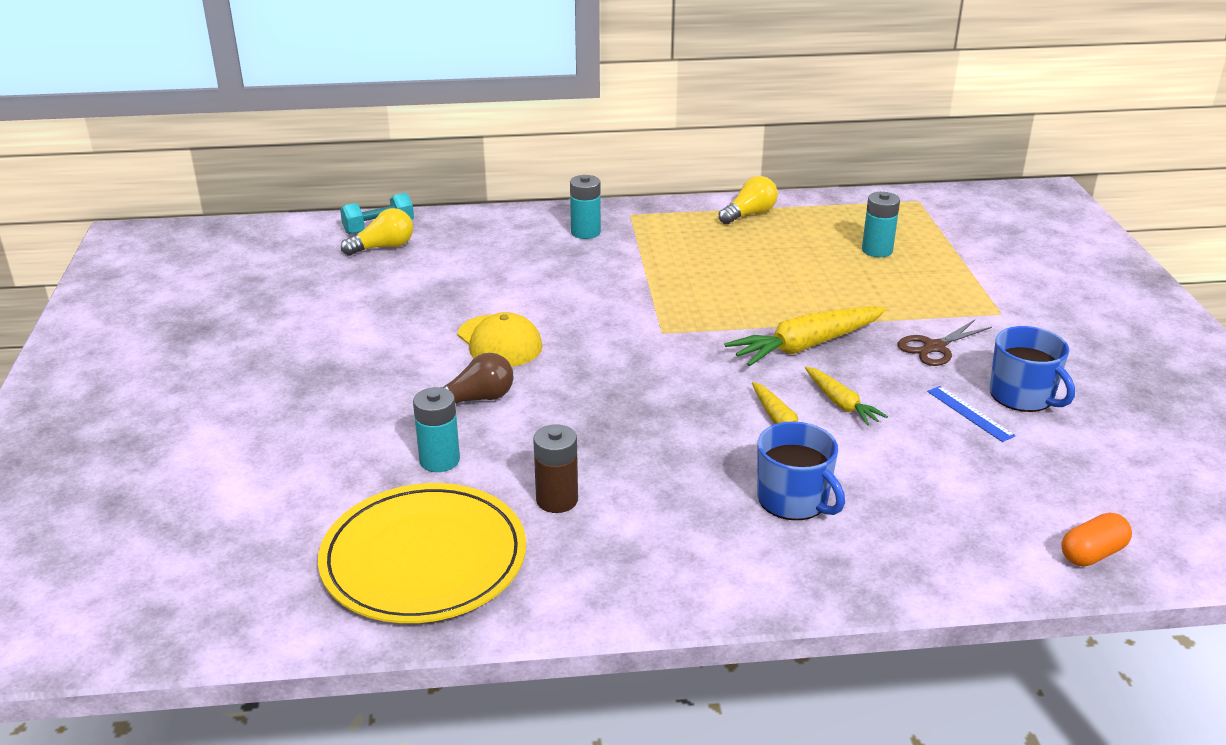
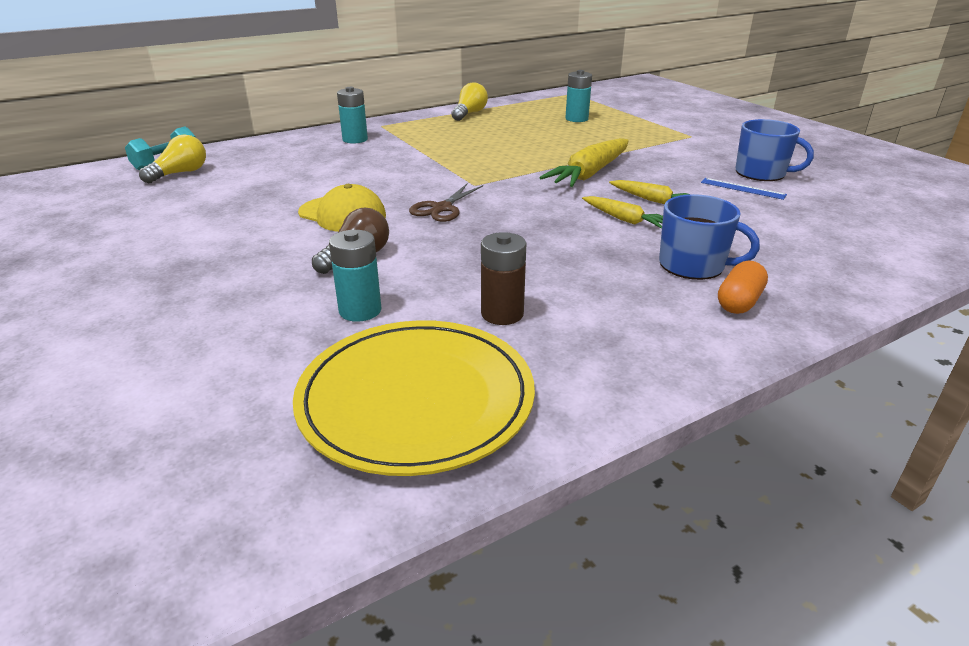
camera: 25 degrees left, 0 degrees up
(934, 347) = (675, 159): brown scissors -> brown scissors (442, 208)
(1092, 554) = (924, 248): orange capsule -> orange capsule (739, 302)

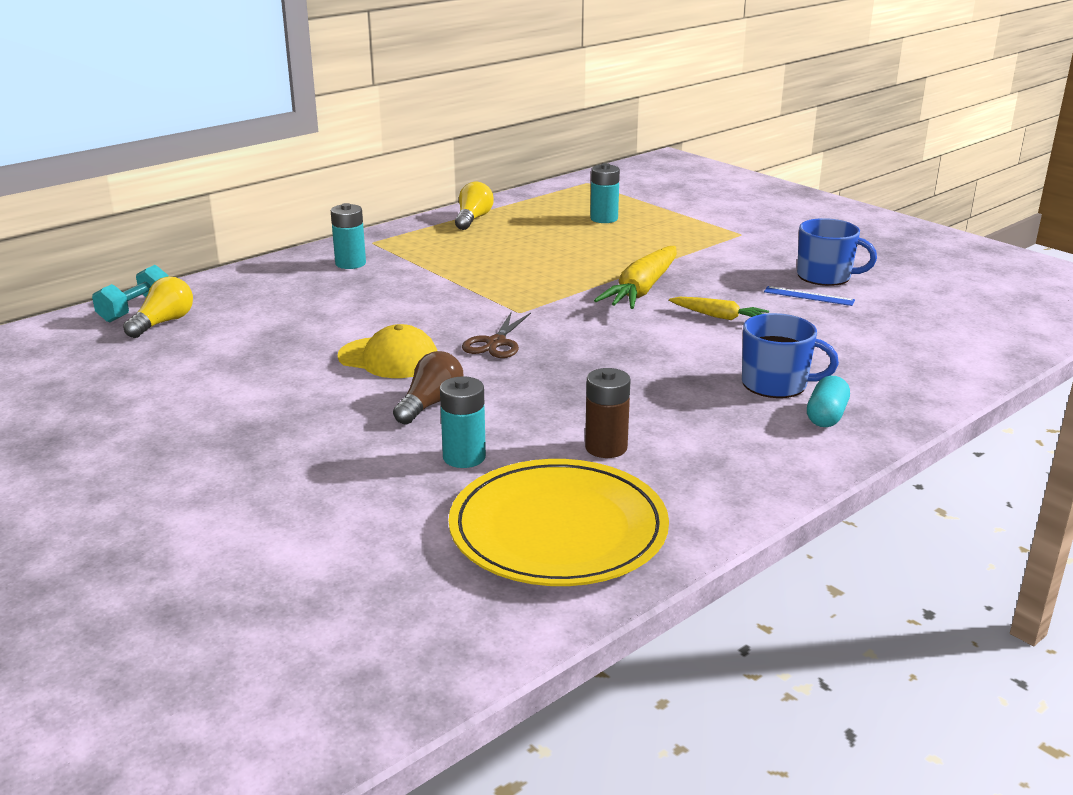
camera: 10 degrees left, 5 degrees down
(624, 219) = (695, 341): yellow carrot -> none
(739, 302) = (826, 416): orange capsule -> turquoise capsule

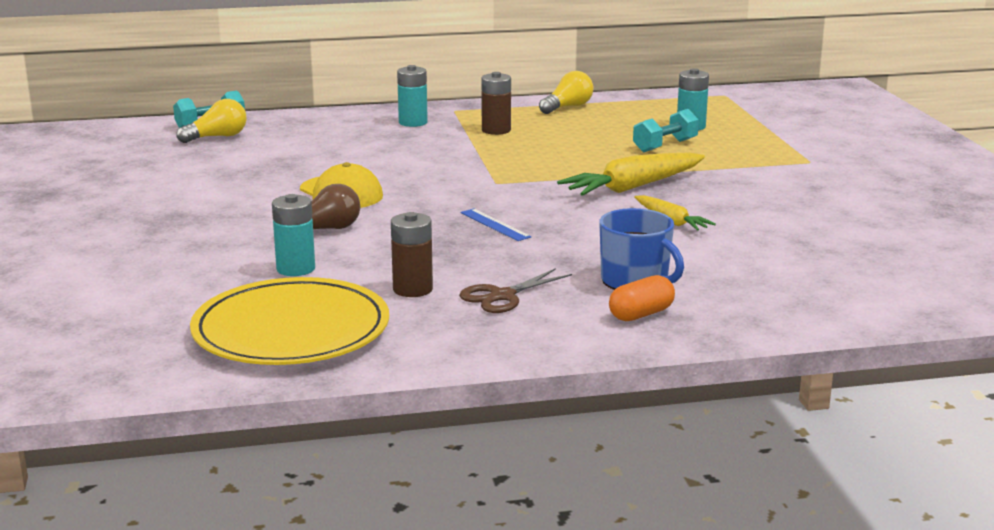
camera: 30 degrees right, 5 degrees down
(442, 256) = (496, 130): none -> brown battery
(496, 343) = (441, 200): brown scissors -> brown scissors (502, 296)
(610, 242) = (665, 146): none -> turquoise dumbbell
(809, 296) = (790, 223): blue ruler -> blue ruler (495, 225)
(825, 276) = (837, 211): blue mug -> none
(826, 416) = (641, 314): turquoise capsule -> orange capsule

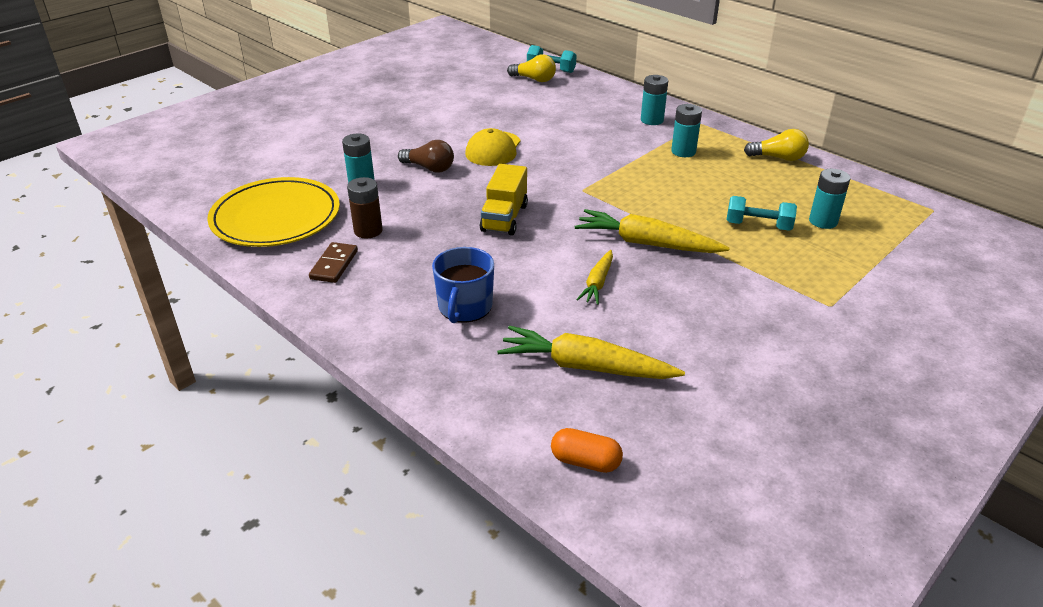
camera: 55 degrees right, 15 degrees up
(459, 321) = (334, 265): none -> brown domino
(495, 225) = (504, 218): blue ruler -> yellow truck
(496, 130) = (683, 151): brown battery -> turquoise battery
(502, 296) = (387, 265): brown scissors -> none
(641, 314) = (408, 329): orange capsule -> orange capsule (585, 461)
(793, 260) = (585, 366): none -> yellow carrot

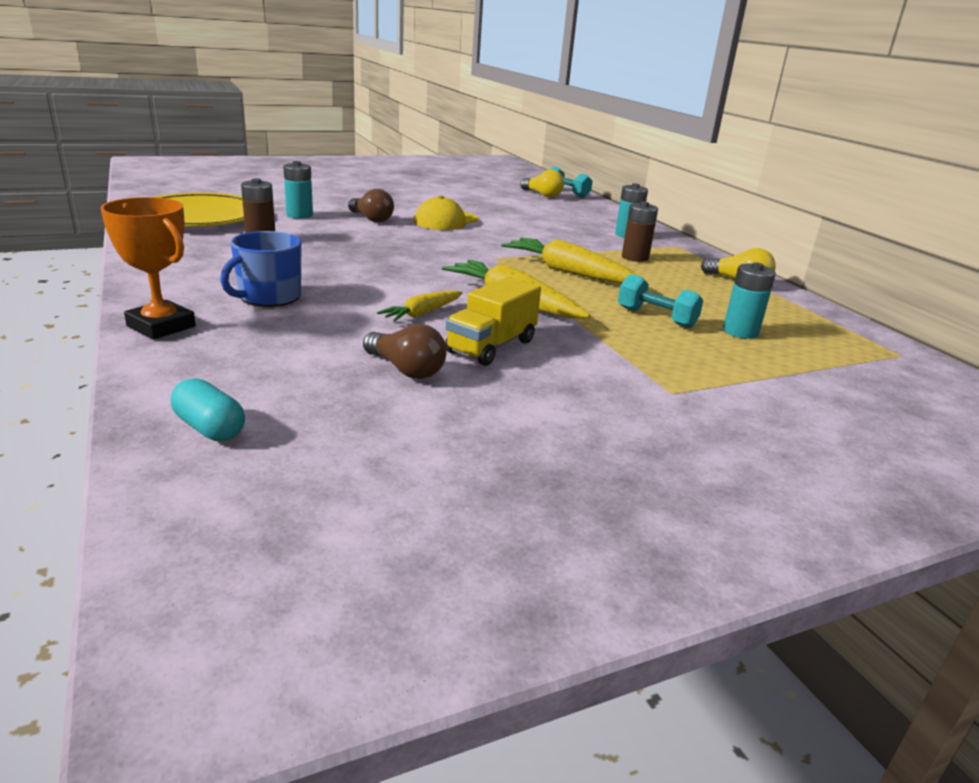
camera: 20 degrees right, 10 degrees down
(334, 265) = (199, 248): brown domino -> none
(426, 374) = (161, 326): none -> orange trophy
(504, 218) = (394, 257): yellow truck -> yellow truck (491, 346)
(585, 366) = (321, 362): yellow carrot -> yellow carrot (568, 272)
(585, 461) = (210, 428): orange capsule -> turquoise capsule
(648, 351) = (406, 369): none -> brown light bulb
(683, 151) = (635, 257): turquoise battery -> brown battery

